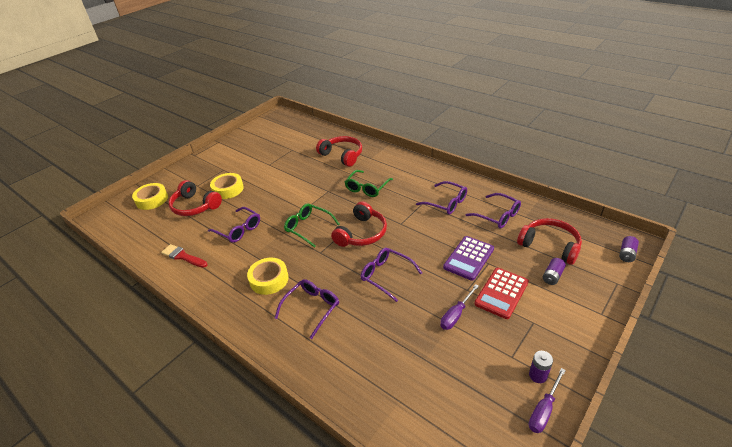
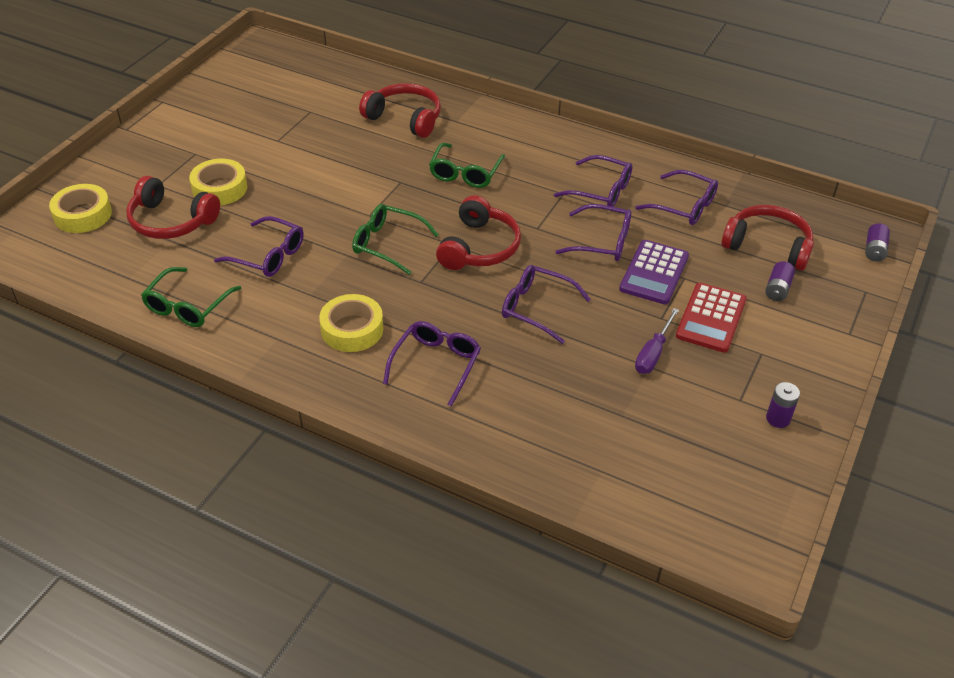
camera: 15 degrees left, 5 degrees up
(183, 256) = (188, 306): red brush -> green glasses
(439, 235) = (602, 242): none -> purple glasses
(544, 410) = (792, 458): purple screwdriver -> none

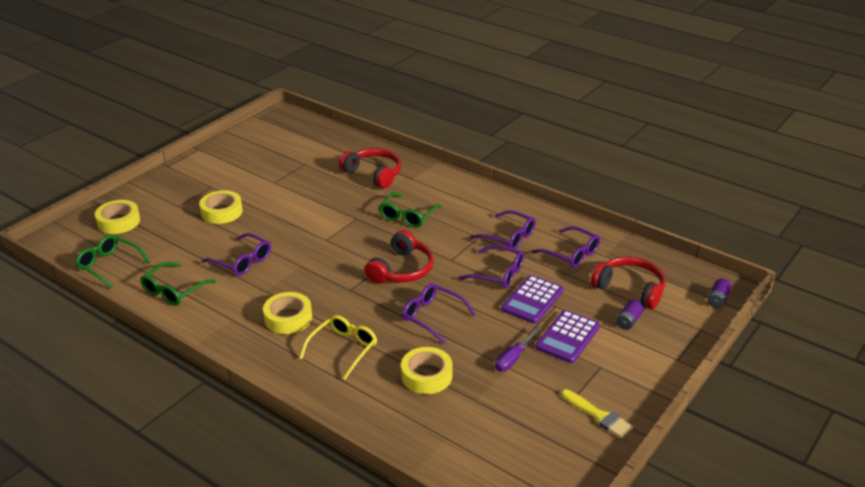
camera: 10 degrees right, 10 degrees down
(171, 221) = (179, 231): red headphones -> none
(388, 244) = (333, 261): green glasses -> green glasses (109, 265)
(436, 365) = (343, 349): purple glasses -> yellow glasses
(552, 389) = (426, 376): none -> yellow tape
(711, 318) = (568, 337): red calculator -> purple calculator
(778, 419) = (599, 416): purple battery -> yellow brush

